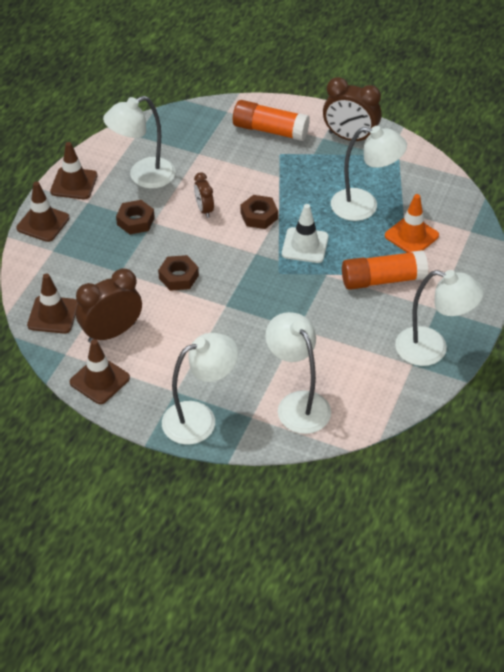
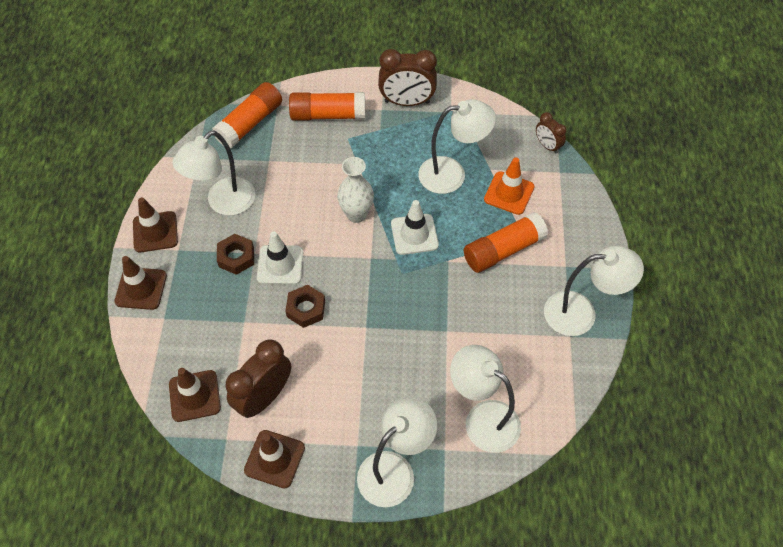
camera: 20 degrees left, 10 degrees up
(171, 237) = (280, 265): none -> white traffic cone
(195, 120) = (250, 123): none -> orange glue stick
(204, 209) = (300, 223): brown clock -> brown clock (547, 146)
(259, 216) = (356, 214): brown nut -> white vase

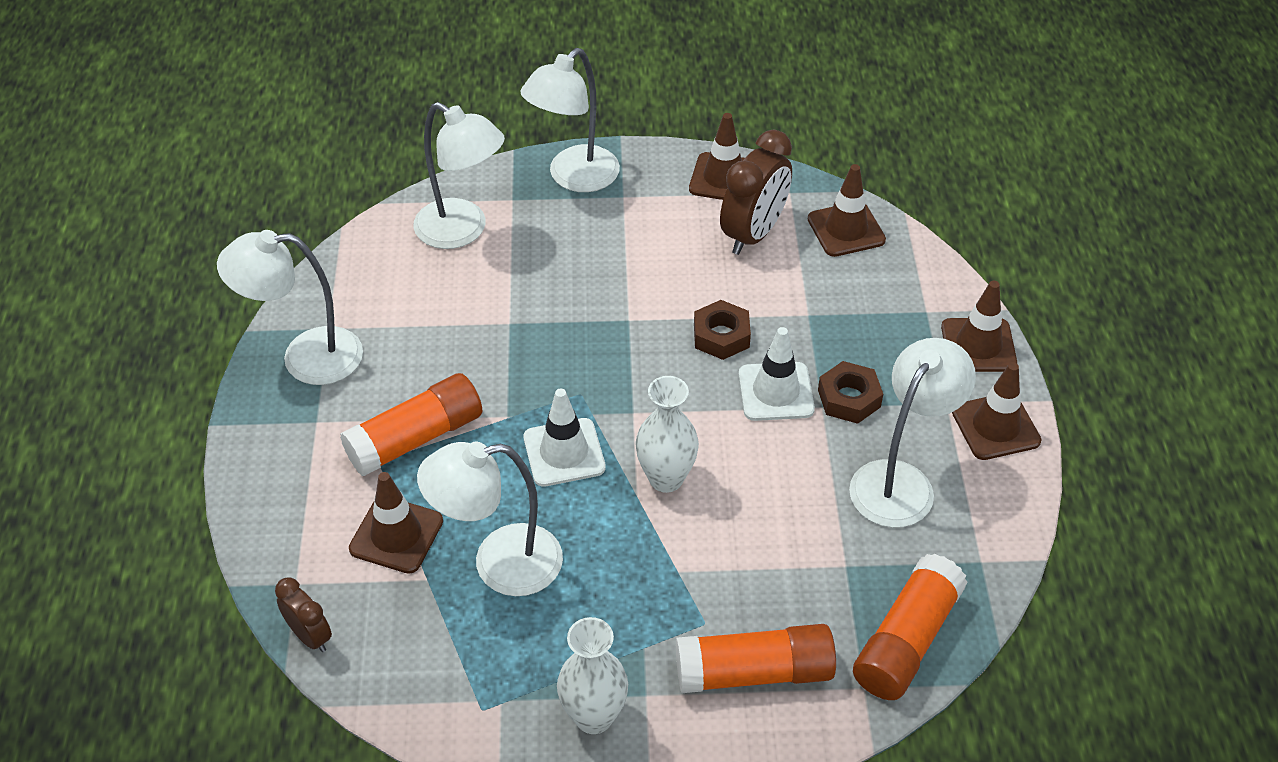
camera: 175 degrees right, 10 degrees down
(407, 102) = (594, 716): brown clock -> white vase
(509, 193) = (396, 535): orange traffic cone -> brown traffic cone

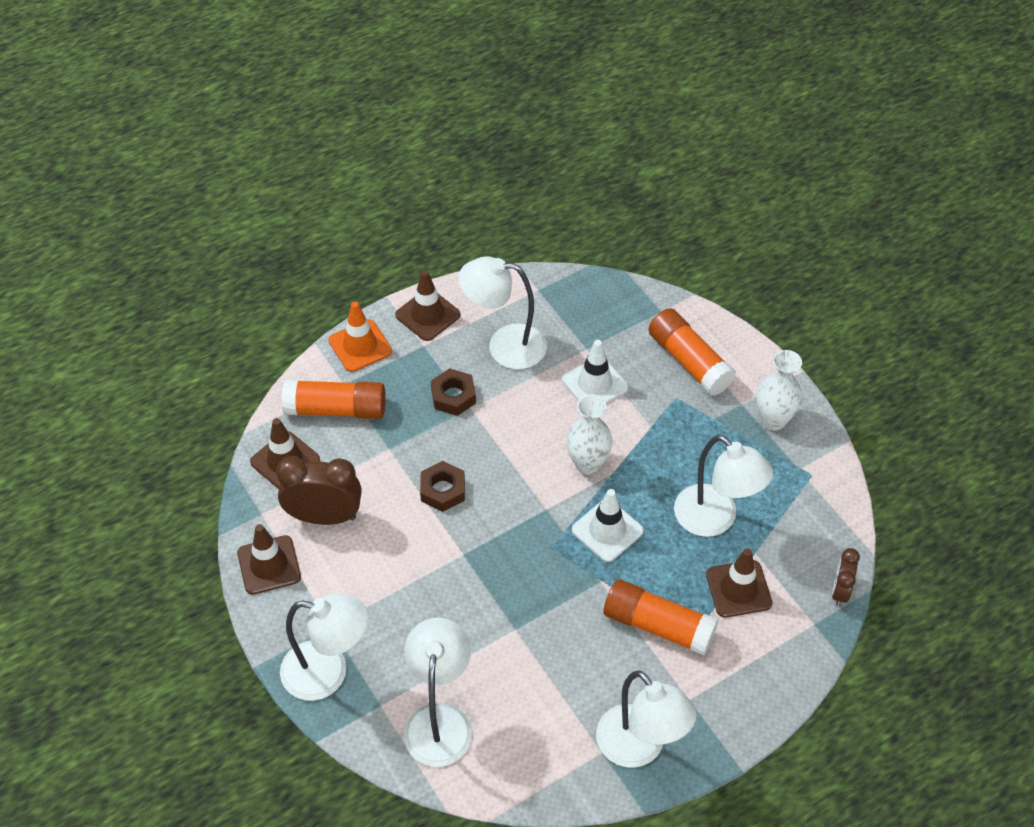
camera: 120 degrees left, 5 degrees up
(776, 392) = (474, 437): white traffic cone -> white traffic cone (595, 384)
(906, 641) = (617, 304): orange glue stick -> orange glue stick (336, 409)
(978, 345) = (360, 346): brown traffic cone -> orange traffic cone

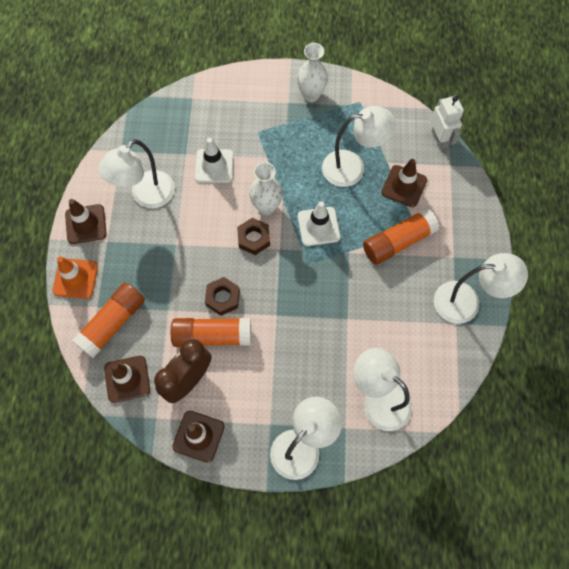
camera: 55 degrees left, 15 degrees up
(453, 396) = (159, 248): brown nut -> brown nut (253, 238)
(689, 361) = (239, 108): orange glue stick -> orange glue stick (212, 335)
(840, 591) = (439, 139): brown clock -> white robot

